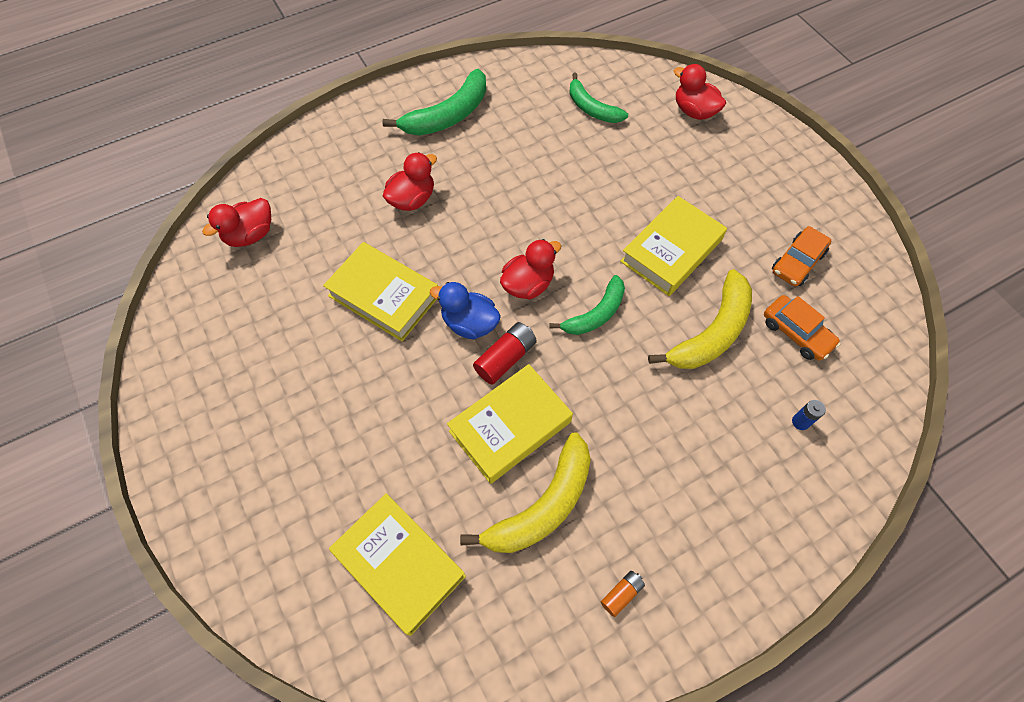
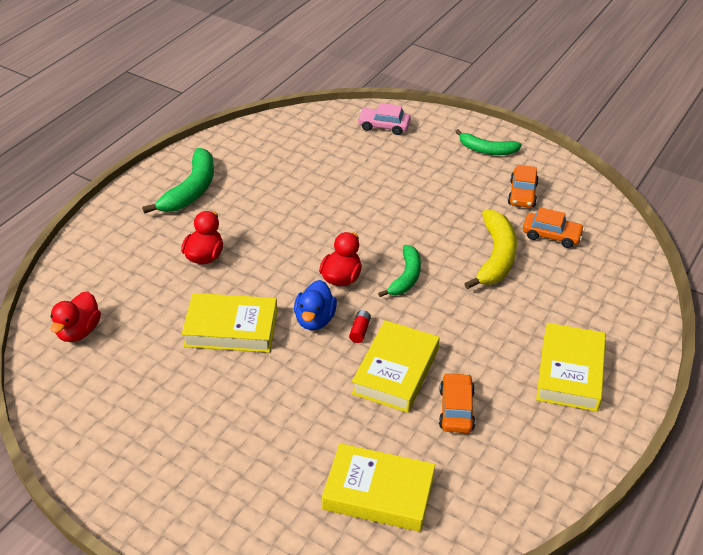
camera: 30 degrees left, 20 degrees down
(469, 323) = (315, 320): blue duck -> blue duck turned 75 degrees counterclockwise
(505, 358) = (360, 331): red battery -> red battery, size x0.59
(542, 506) = (456, 409): yellow banana -> orange car
(591, 108) = (304, 148): green banana -> green banana (486, 150)
(621, 594) = (549, 435): orange battery -> none
(671, 251) = (431, 218): yellow book -> yellow book (570, 372)
(694, 111) = (383, 126): red duck -> pink car
(800, 422) = (591, 286): blue battery -> none

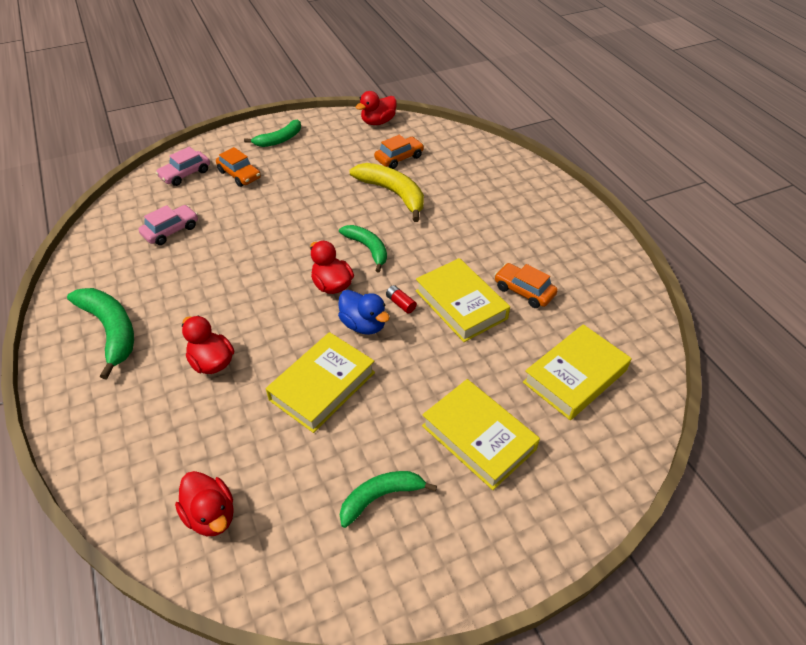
camera: 55 degrees left, 5 degrees up
(154, 416) = (381, 497): none -> green banana
(313, 157) = (171, 230): none -> pink car
(522, 194) = (344, 148): orange car -> orange car (239, 175)
(570, 372) = (532, 218): yellow book -> yellow book (478, 437)
(589, 195) = (378, 122): none -> red duck

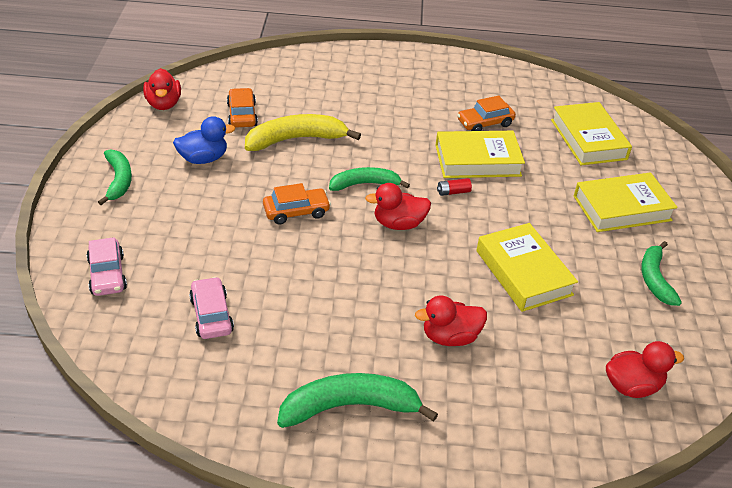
camera: 65 degrees left, 5 degrees down
(239, 175) = (156, 231): orange car -> orange car (296, 211)
(363, 325) = (465, 223): blue duck -> blue duck (203, 159)

